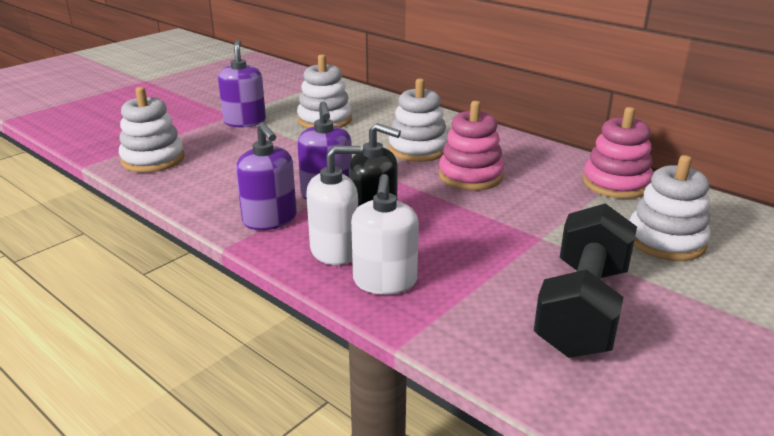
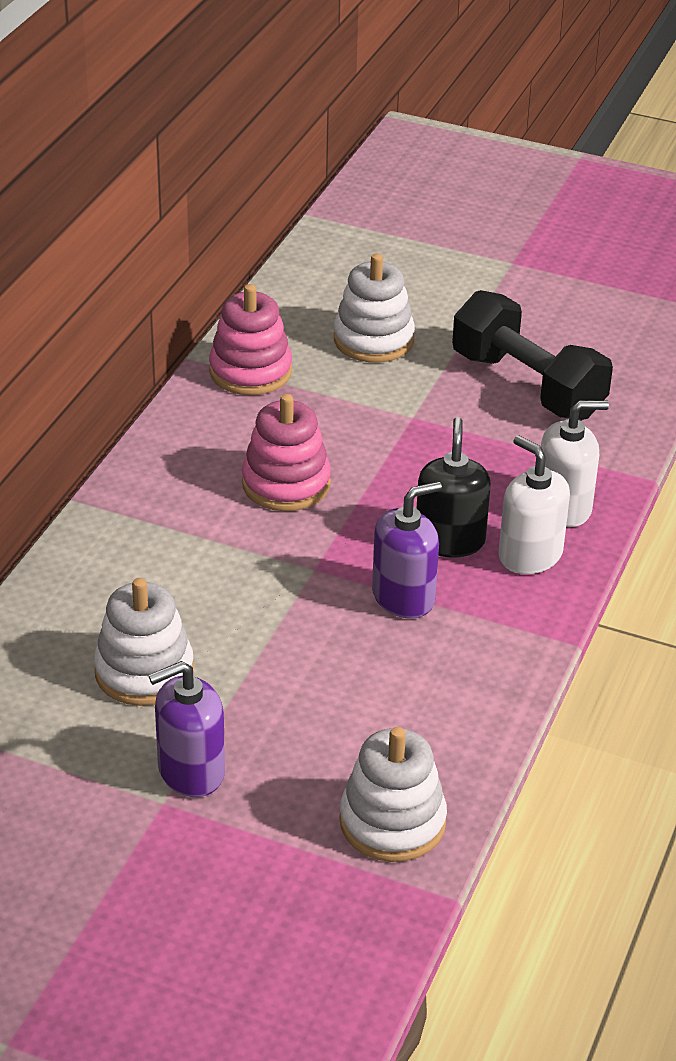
camera: 110 degrees left, 10 degrees up
(270, 220) = (496, 627): purple soap dispenser -> none
(418, 149) = (220, 544): white stacking toy -> none
(583, 308) = (528, 385): black dumbbell -> black dumbbell turned 45 degrees clockwise

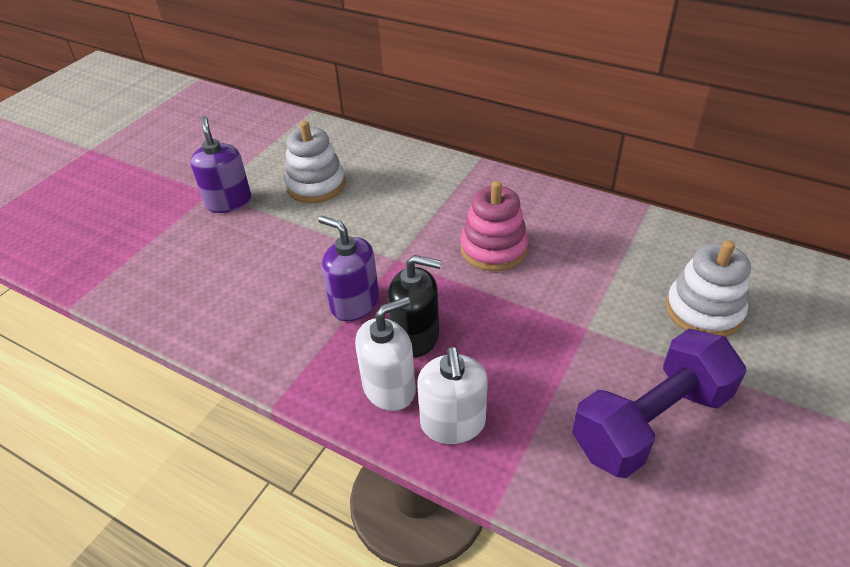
camera: 100 degrees right, 5 degrees up
(250, 371) = (637, 235): pink stacking toy -> none
(392, 822) = (146, 281): white stacking toy -> none
(403, 597) = (354, 303): purple soap dispenser -> purple soap dispenser turned 150 degrees clockwise
(528, 385) = (651, 422): black dumbbell -> purple dumbbell

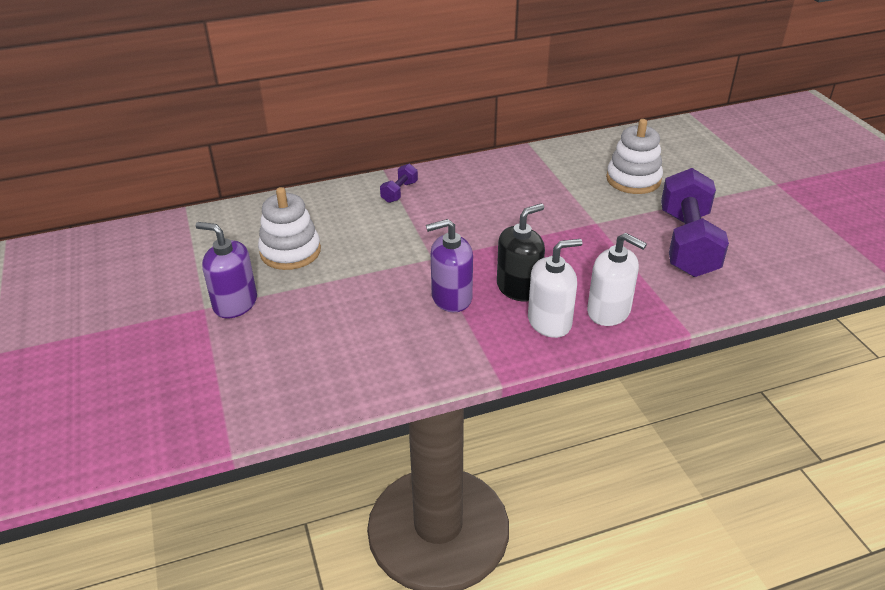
camera: 50 degrees left, 5 degrees down
(389, 388) = (549, 322): white soap dispenser -> white soap dispenser turned 60 degrees clockwise
(462, 184) = (399, 192): none -> purple dumbbell
(493, 249) = (482, 215): pink stacking toy -> none

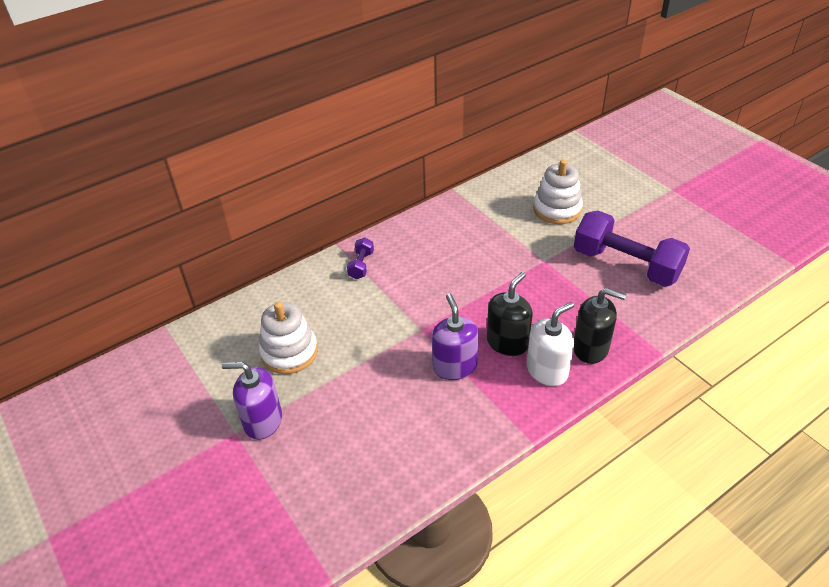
camera: 15 degrees left, 5 degrees up
(451, 297) = (454, 366): purple soap dispenser -> purple soap dispenser turned 105 degrees clockwise
(609, 311) = (590, 348): white soap dispenser -> black soap dispenser
(687, 243) = (626, 265): purple dumbbell -> purple dumbbell turned 45 degrees counterclockwise

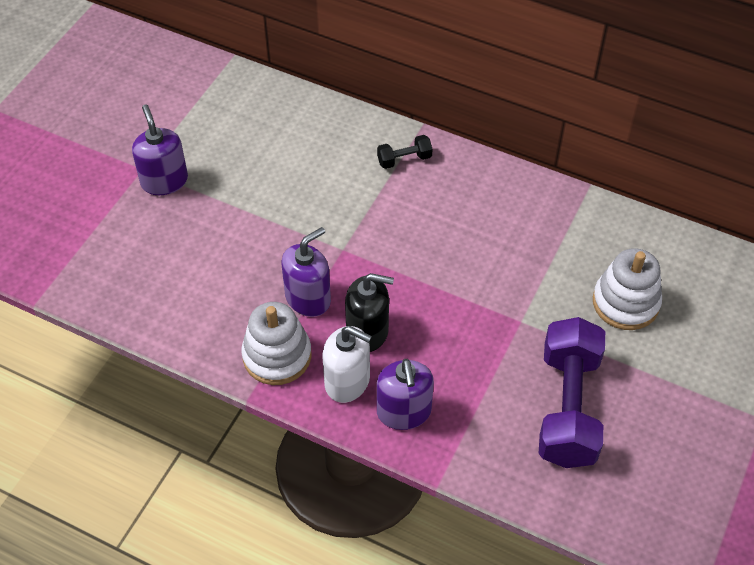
camera: 60 degrees right, 10 degrees up
(289, 352) = (252, 160): white stacking toy -> white stacking toy (277, 356)
(361, 265) = (404, 159): purple dumbbell -> black dumbbell
(590, 348) = (404, 412): black soap dispenser -> purple soap dispenser

